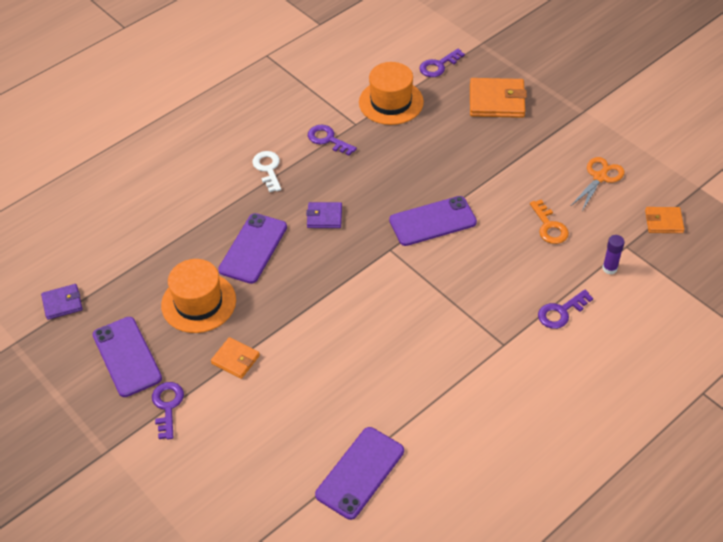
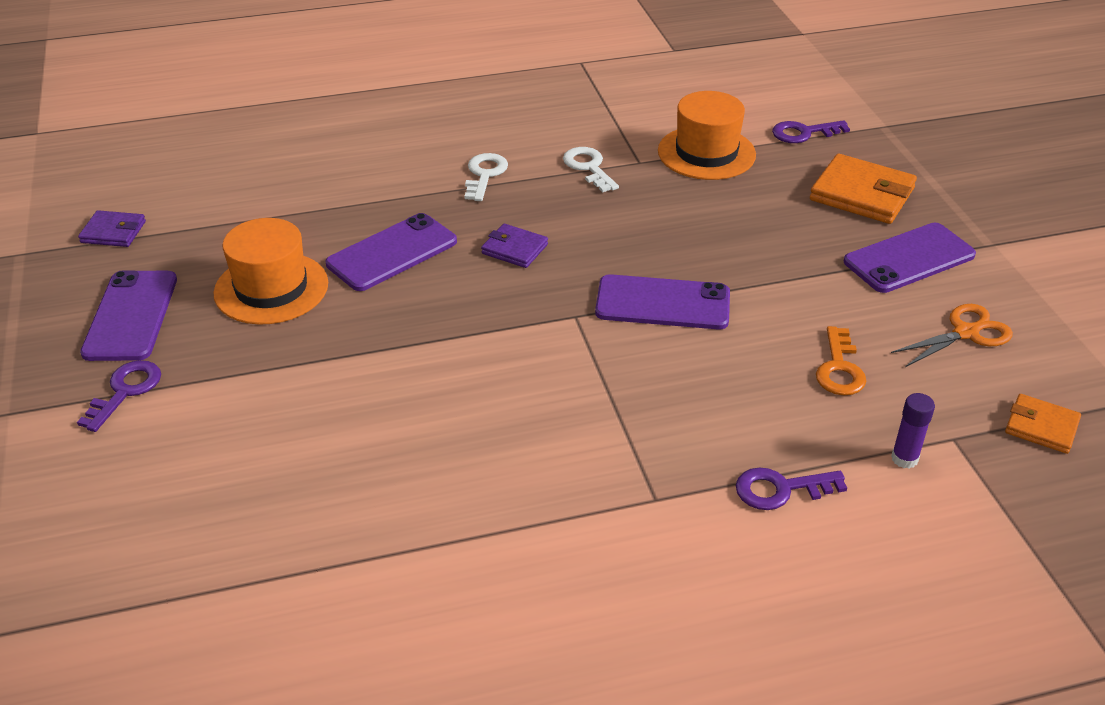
camera: 25 degrees right, 10 degrees down
(235, 359) = (259, 370): orange wallet -> none
(328, 139) = (588, 167): purple key -> white key
(360, 472) = (301, 586): purple phone -> purple phone (909, 258)

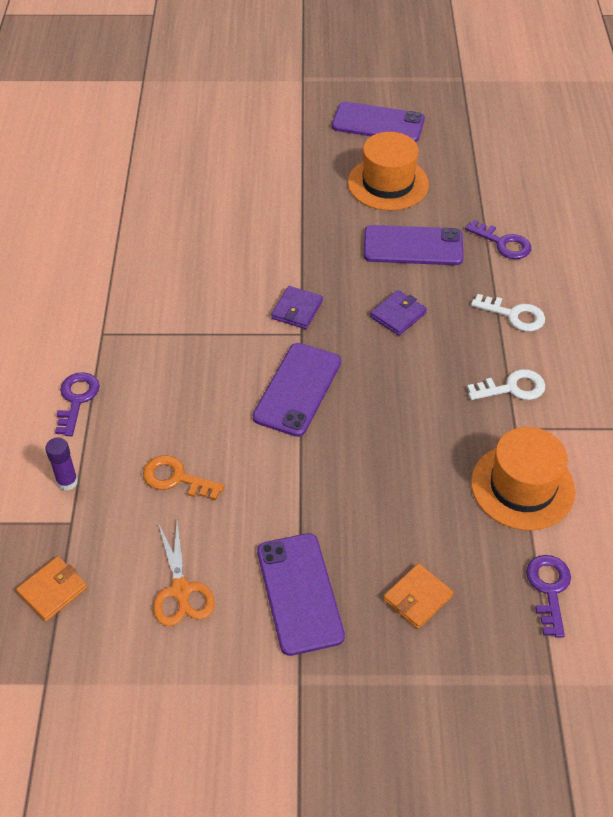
camera: 105 degrees right, 10 degrees up
(113, 232) = (477, 116): purple wallet -> purple wallet (297, 310)
(125, 391) = (304, 121): purple key -> purple key (503, 243)
(392, 253) = (413, 246): purple phone -> purple phone turned 60 degrees counterclockwise
(862, 194) = (417, 598): orange wallet -> orange wallet, size x0.58

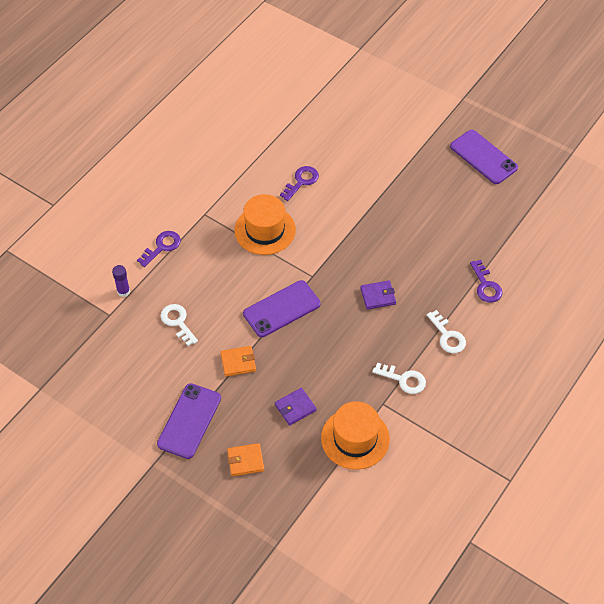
camera: 35 degrees right, 5 degrees up
(52, 590) = (75, 345): orange wallet -> orange wallet (238, 362)
(176, 478) = (178, 322): orange key -> white key
(181, 591) = (134, 383): orange scissors -> none
(297, 310) = (322, 260): purple wallet -> purple wallet (295, 408)
(388, 183) = (450, 205): orange hat -> orange hat (265, 230)
(413, 246) = (427, 256): purple phone -> none
(549, 589) = (317, 500): purple key -> purple key (301, 181)

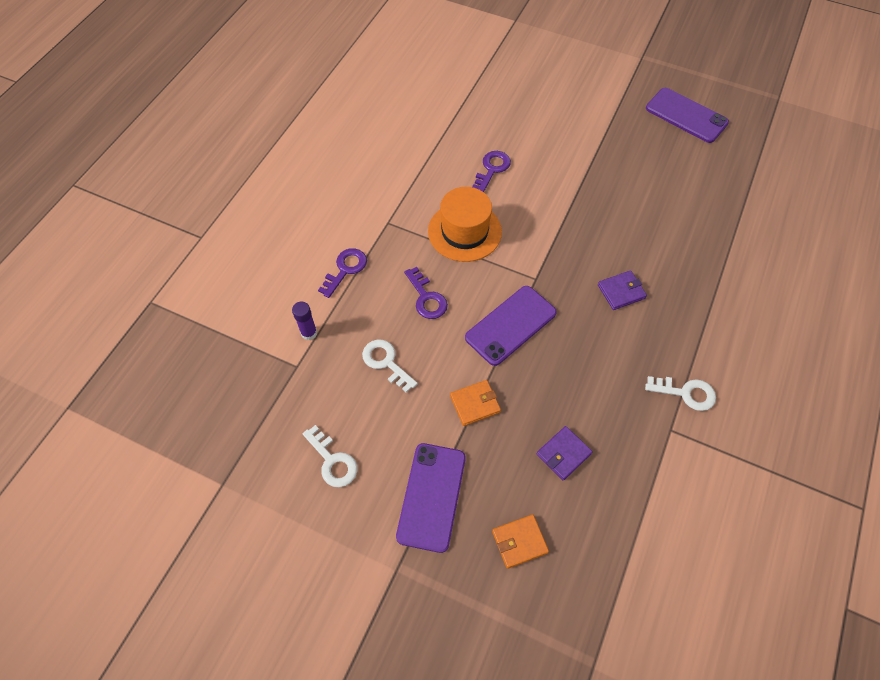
camera: 10 degrees left, 5 degrees up
(355, 438) = (651, 484): orange hat -> none
(447, 336) = (719, 328): white key -> white key (332, 461)
(486, 285) = (741, 260): purple key -> purple key (426, 298)

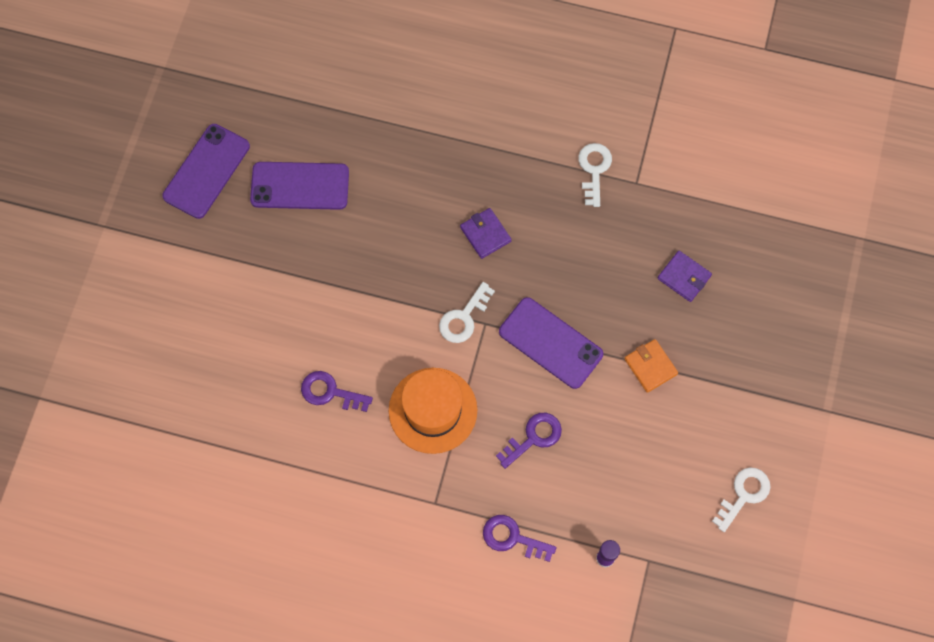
camera: 100 degrees left, 10 degrees up
(386, 362) = (623, 465): white key -> white key (464, 318)
(431, 496) = (755, 392): purple phone -> purple phone (300, 186)
(519, 542) = (777, 308): orange wallet -> none

